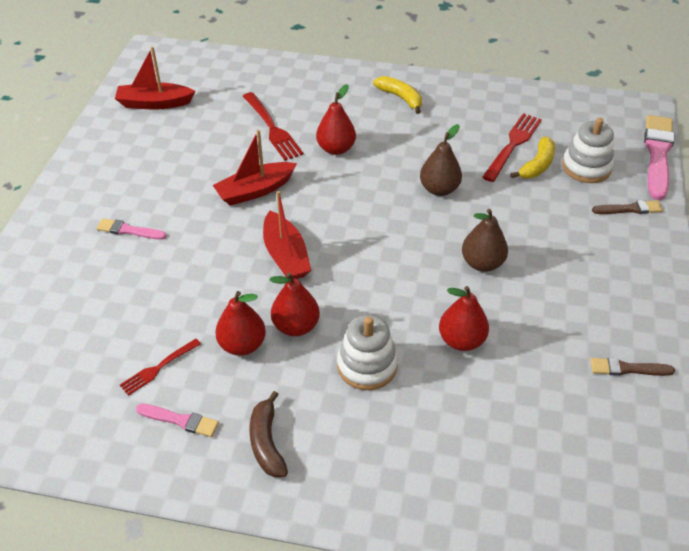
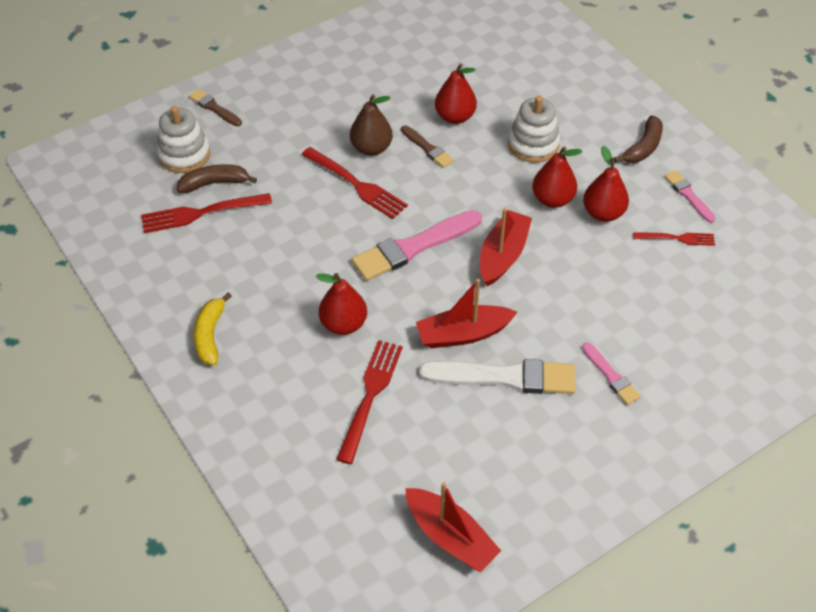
camera: 135 degrees left, 5 degrees up
(201, 186) = (505, 377): none -> white brush
(255, 191) = (463, 334): red boat -> red boat turned 150 degrees clockwise
(439, 189) = (316, 221): brown pear -> none
(451, 230) = (356, 184): none -> red fork
(537, 165) = (214, 183): yellow banana -> brown banana
(627, 369) = (382, 40): brown brush -> brown brush (427, 148)
(657, 154) = (118, 125): pink brush -> pink brush (413, 247)

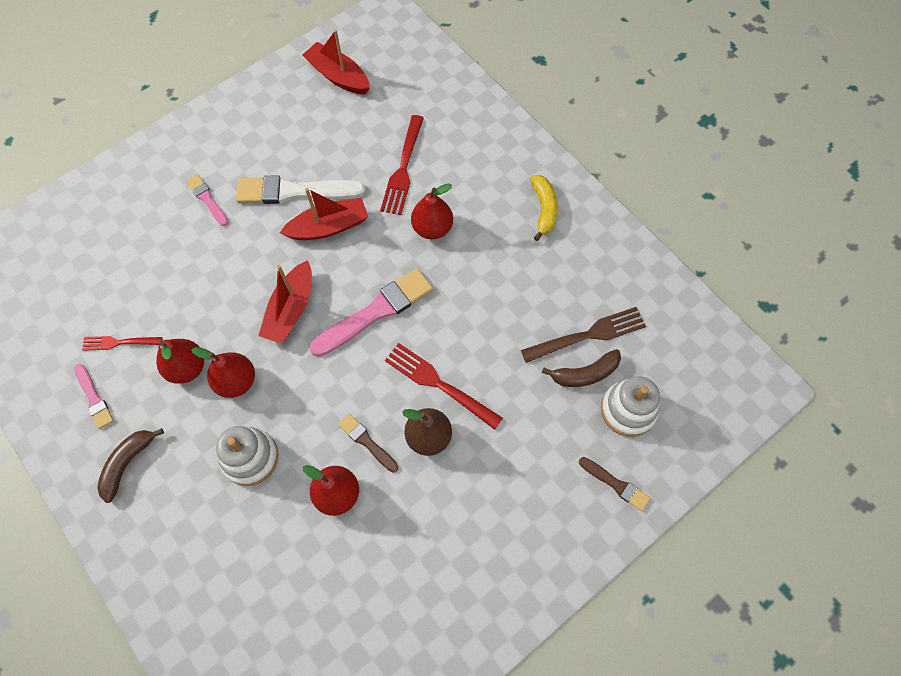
camera: 175 degrees right, 15 degrees up
(201, 213) = (588, 335): red fork -> brown fork

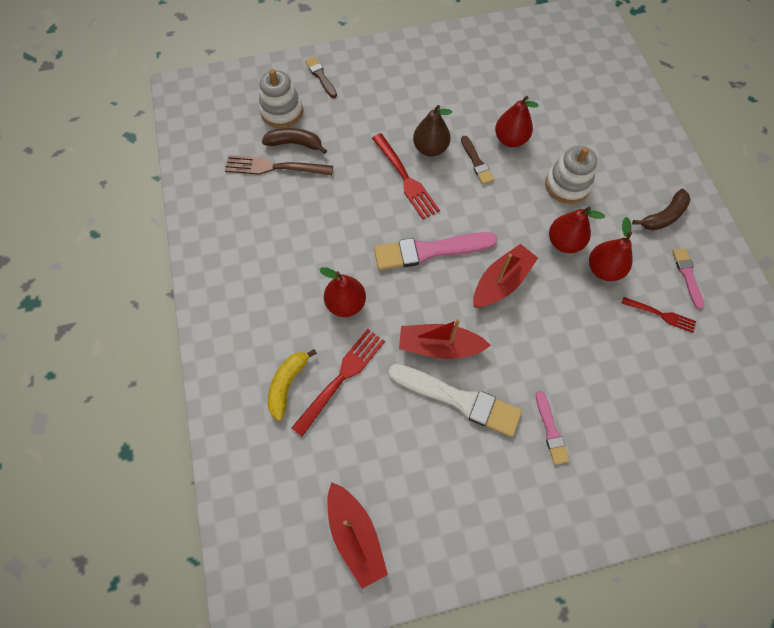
camera: 155 degrees left, 0 degrees up
(544, 209) = (239, 279): yellow banana -> yellow banana (287, 384)

